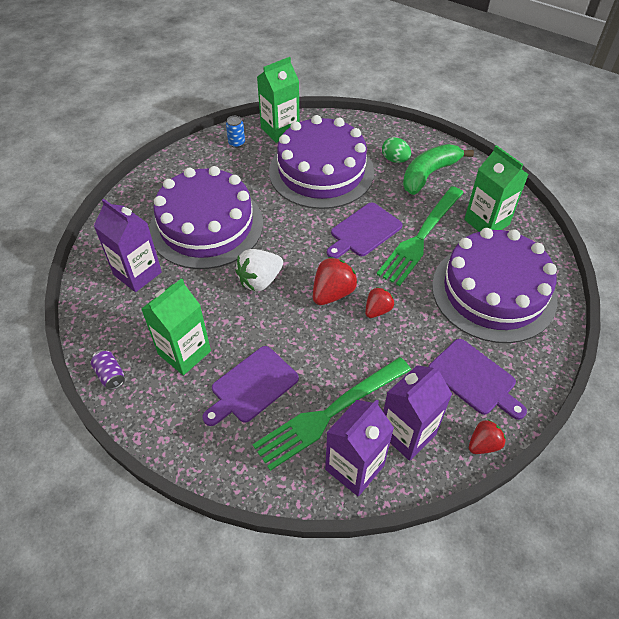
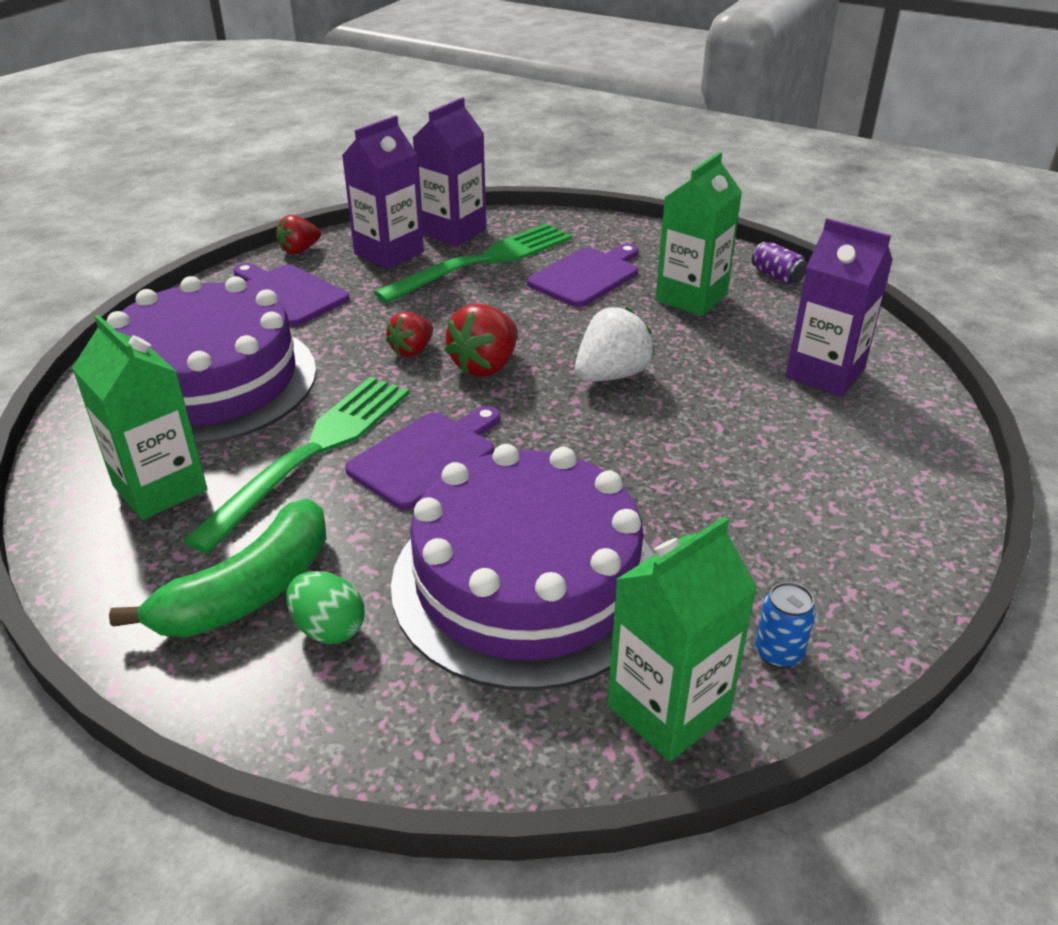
camera: 175 degrees right, 15 degrees down
(206, 225) = (748, 449): purple cake -> none

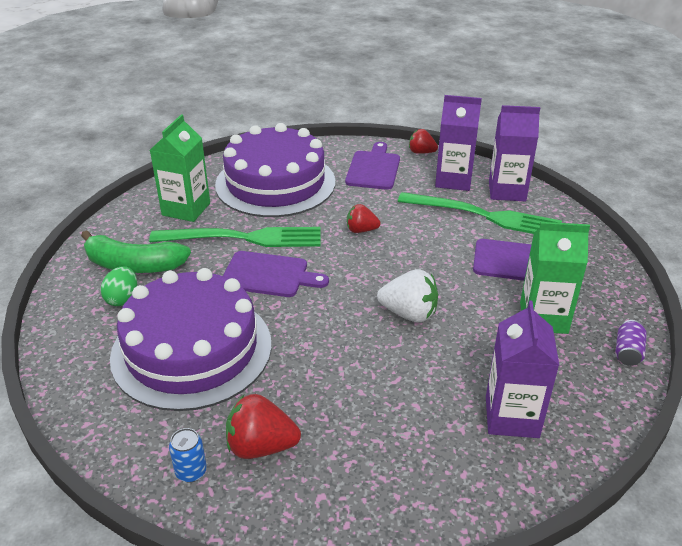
camera: 60 degrees right, 0 degrees up
(485, 366) = (371, 261): red strawberry -> red strawberry (261, 446)
(668, 709) = (124, 437): green carton -> none

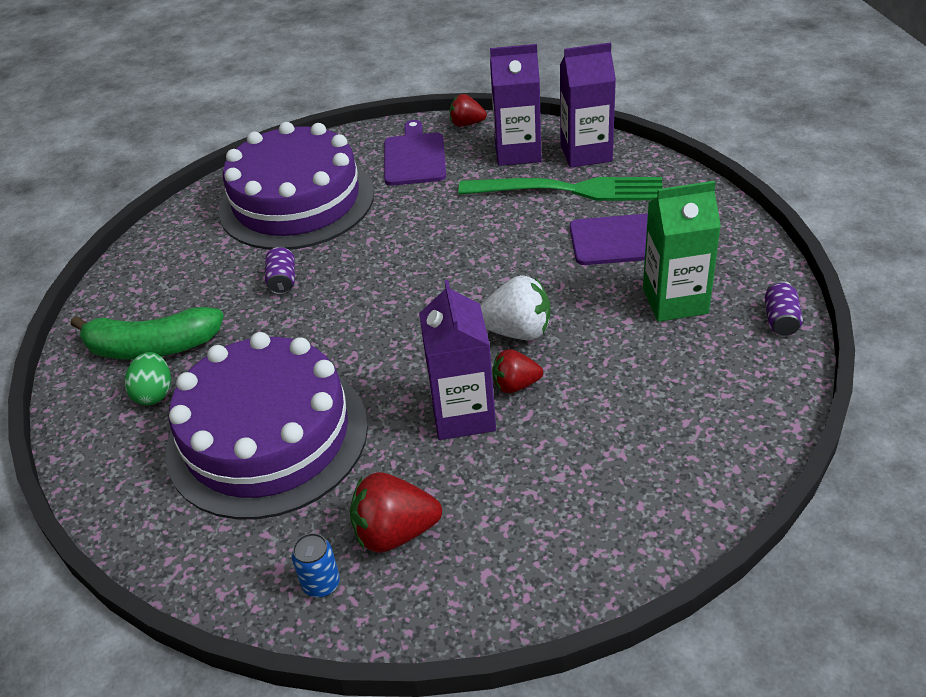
camera: 10 degrees left, 5 degrees up
(186, 209) = (193, 259): green carton -> none
(244, 238) = (282, 281): green fork -> purple can
(269, 275) = (330, 322): purple cutting board -> none
(361, 230) = (425, 240): red strawberry -> red strawberry (515, 385)
(511, 417) = (674, 426): purple carton -> purple carton (463, 414)

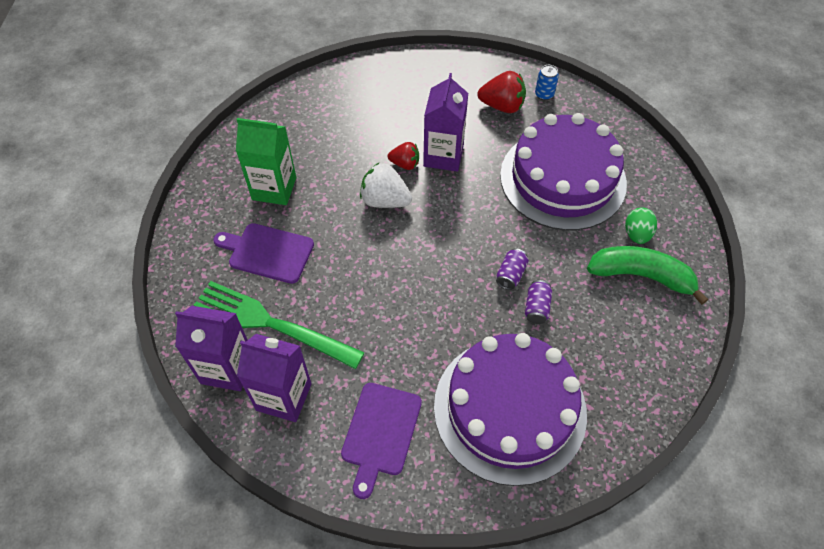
camera: 165 degrees left, 15 degrees up
(467, 124) = (307, 470): red strawberry -> none
(780, 320) = (226, 154): purple can -> purple can (510, 274)

